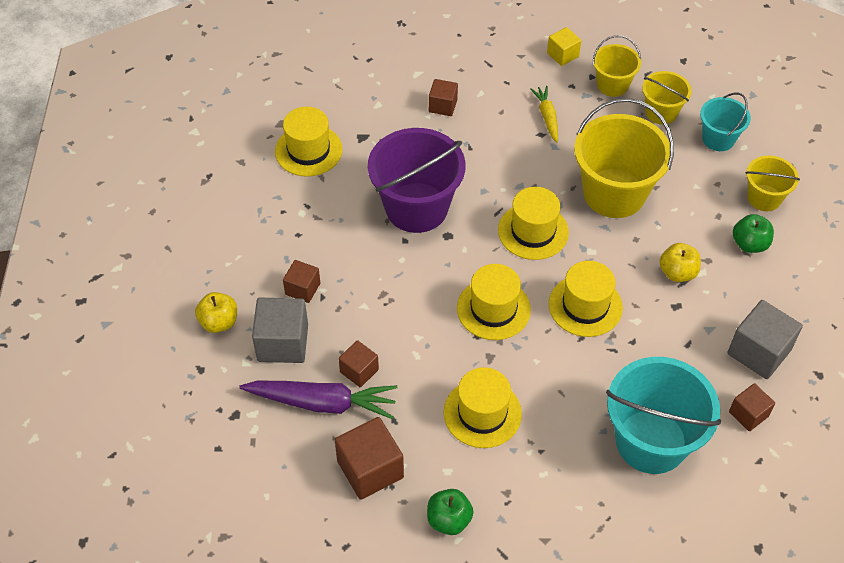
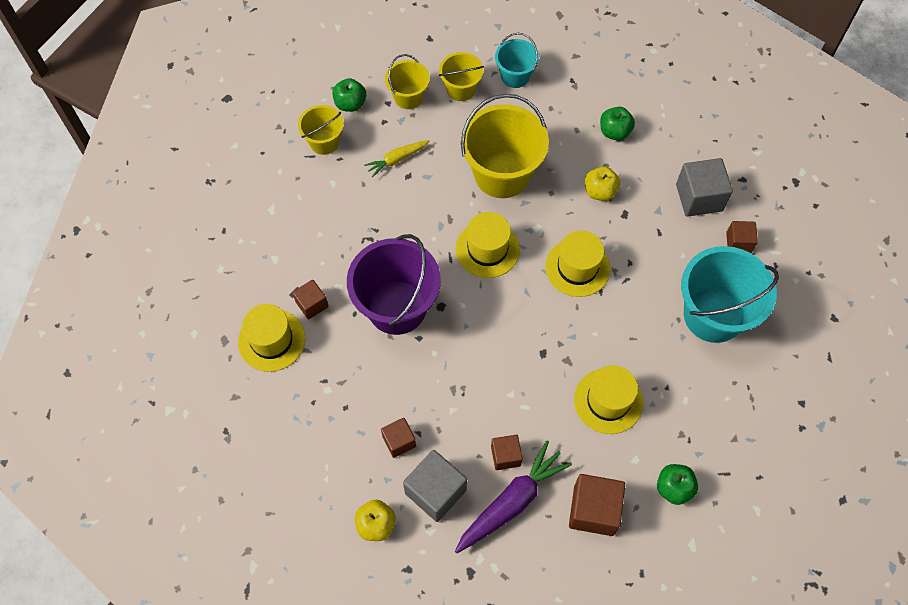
camera: 50 degrees left, 10 degrees up
(443, 106) = (320, 217): brown cube -> brown cube (312, 304)
(493, 309) = (530, 326): yellow hat -> none
(547, 117) = (397, 159): yellow carrot -> yellow carrot turned 60 degrees counterclockwise
(562, 55) = (350, 104): yellow cube -> green apple
(764, 198) = (586, 92): yellow bucket -> yellow bucket (324, 142)

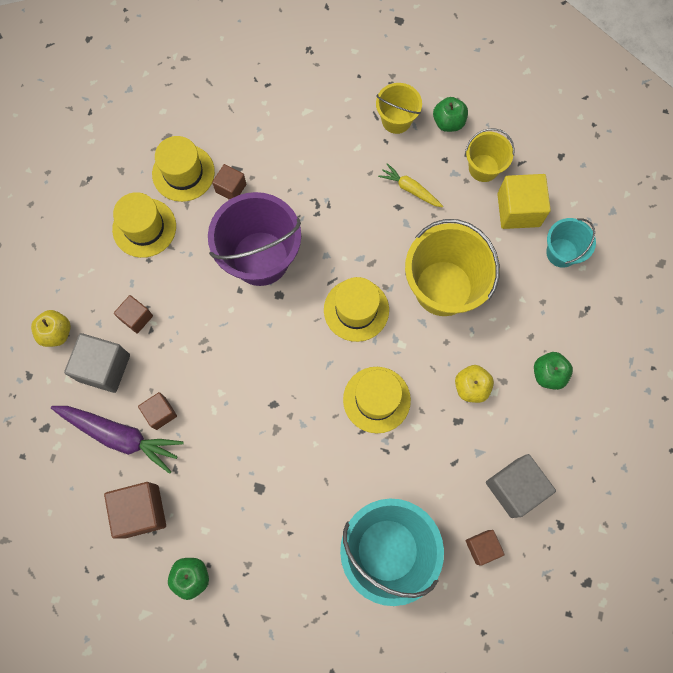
camera: 65 degrees right, 10 degrees up
(461, 89) = (518, 210): yellow bucket -> yellow cube
(608, 401) = (252, 483): yellow hat -> yellow hat (144, 228)

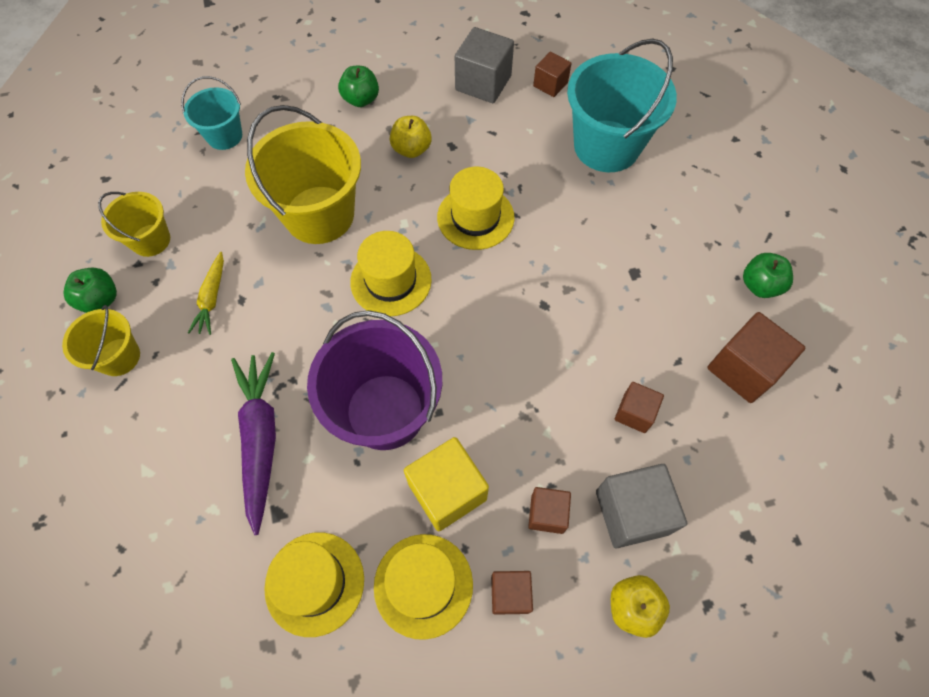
camera: 120 degrees left, 10 degrees down
(120, 436) = (690, 440): purple carrot -> purple carrot (260, 439)
(231, 188) = (307, 503): brown cube -> brown cube (510, 594)
(518, 210) = (191, 189): yellow cube -> yellow cube (447, 491)

